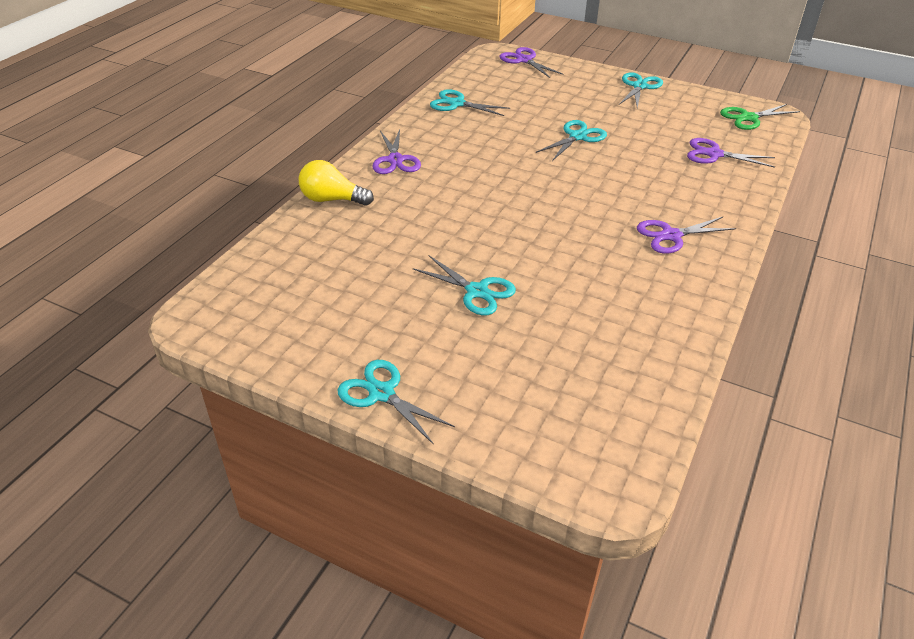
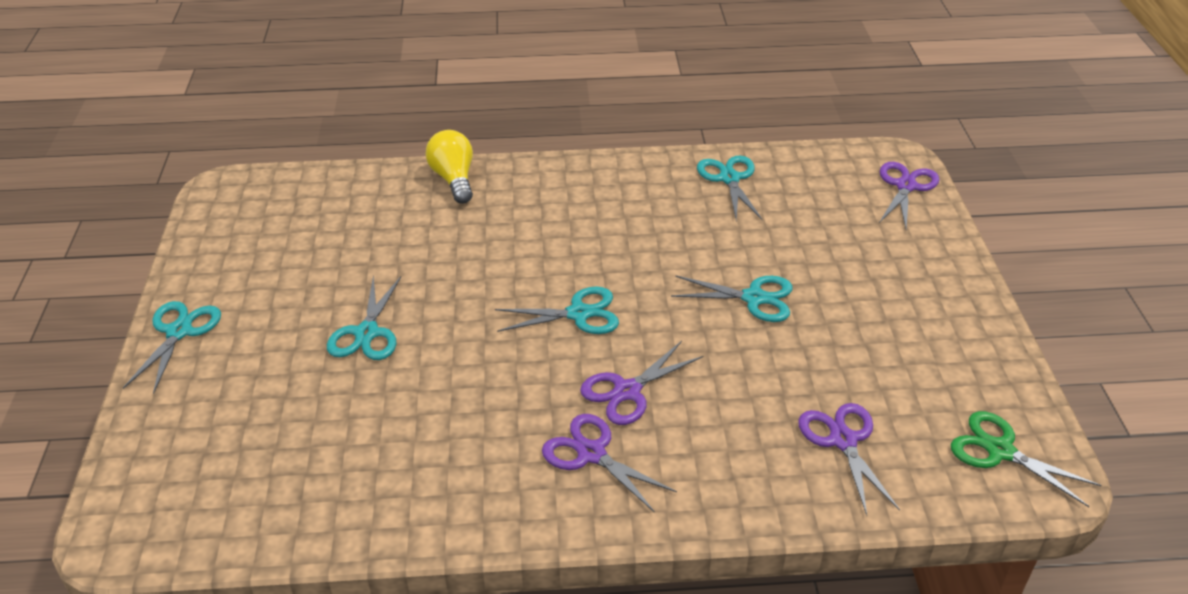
camera: 60 degrees right, 0 degrees up
(395, 160) = (563, 186): purple scissors -> purple scissors (627, 391)
(639, 86) = (961, 309): turquoise scissors -> turquoise scissors (578, 314)

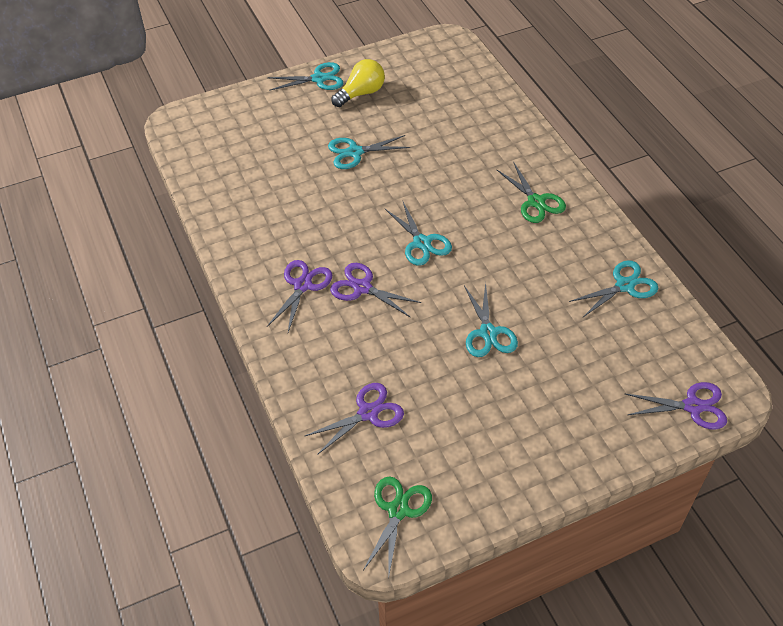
camera: 70 degrees right, 10 degrees up
(454, 179) = (524, 136): yellow light bulb -> yellow light bulb (361, 93)
(568, 202) = (536, 202): none -> green scissors

